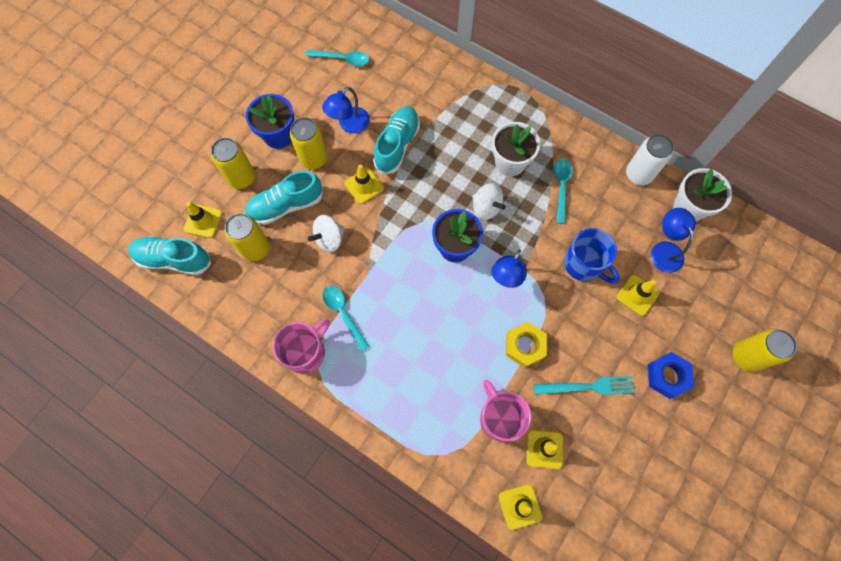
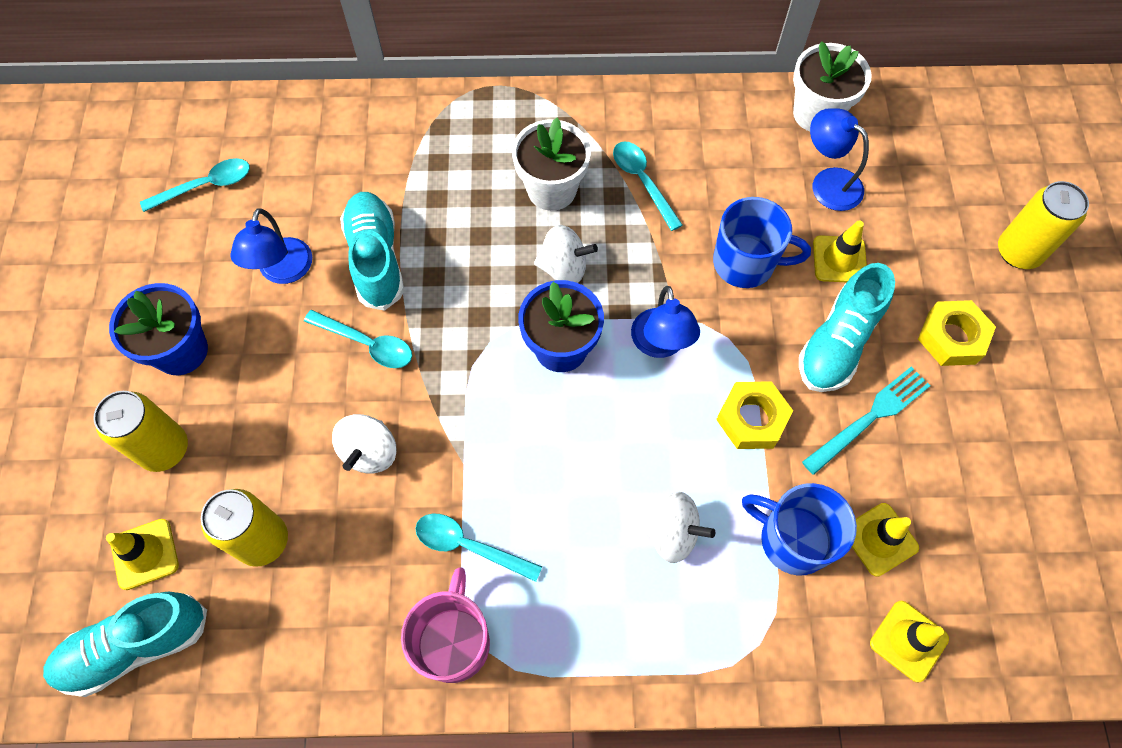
camera: 35 degrees left, 5 degrees down
(286, 206) = (266, 446): turquoise shoe -> turquoise shoe (838, 342)
(313, 159) = (262, 351): yellow can -> none
(364, 186) = (367, 344): yellow traffic cone -> turquoise spoon
(442, 374) = (672, 533): none -> white spinning top
(499, 418) = (792, 539): pink mug -> blue mug
(638, 174) = (726, 108): white can -> none
(667, 376) = (951, 337): blue nut -> yellow nut

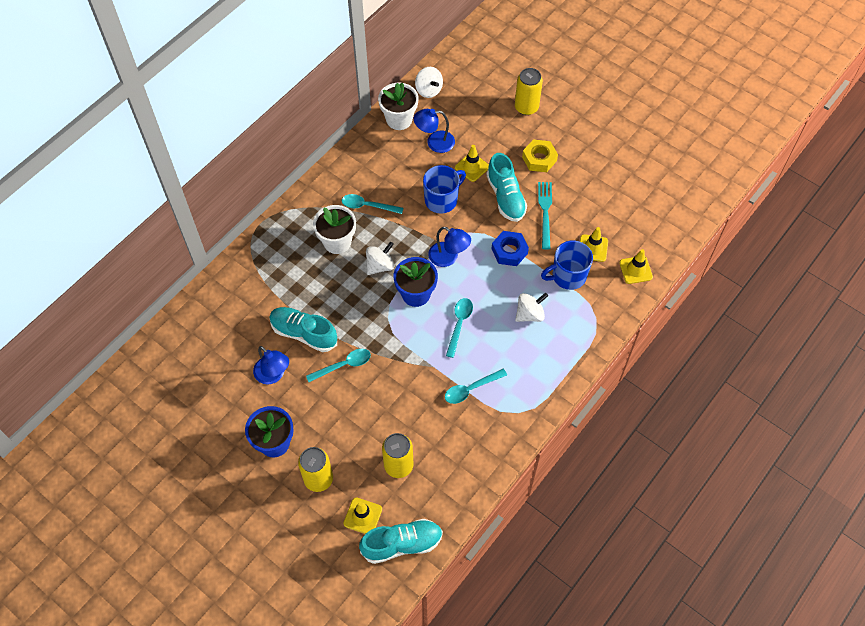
camera: 50 degrees left, 5 degrees down
(135, 646) = (402, 544): turquoise shoe -> turquoise shoe turned 120 degrees counterclockwise
(206, 186) = (192, 378): turquoise spoon -> turquoise spoon (459, 324)
(370, 452) = (396, 398): white spinning top -> white spinning top (428, 90)
(454, 641) = (504, 421): pink mug -> none
(752, 419) = (509, 251): yellow nut -> blue nut

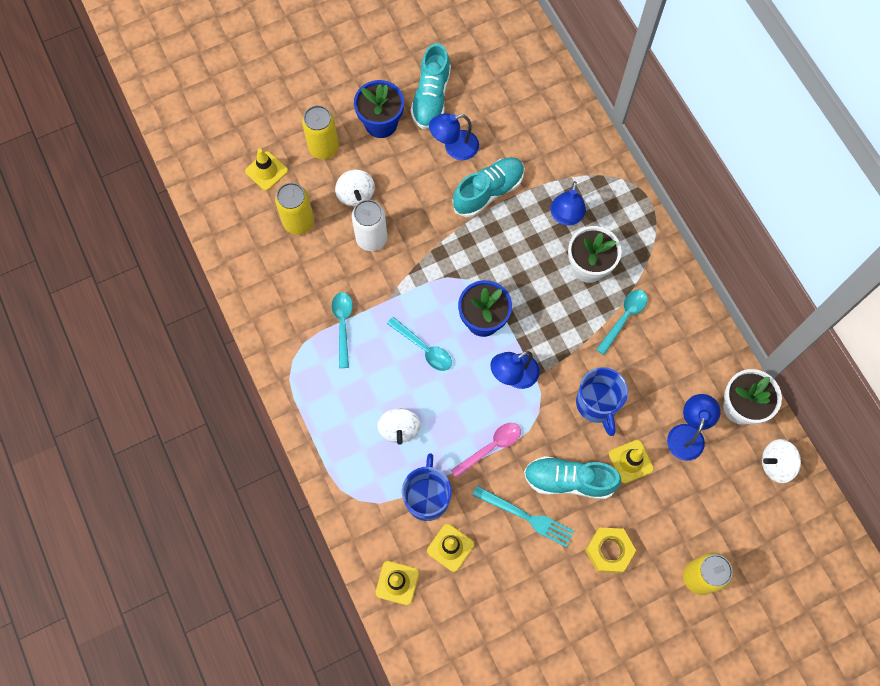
camera: 115 degrees right, 10 degrees up
(301, 271) = (566, 217): none -> blue lamp
(344, 365) = (432, 215): turquoise spoon -> none
(380, 266) = (537, 298): white spinning top -> white spinning top (356, 195)
(386, 401) = (371, 238): none -> white can
(402, 544) = (221, 193): turquoise shoe -> turquoise shoe (431, 97)
(509, 251) = (491, 447): blue nut -> pink spoon

